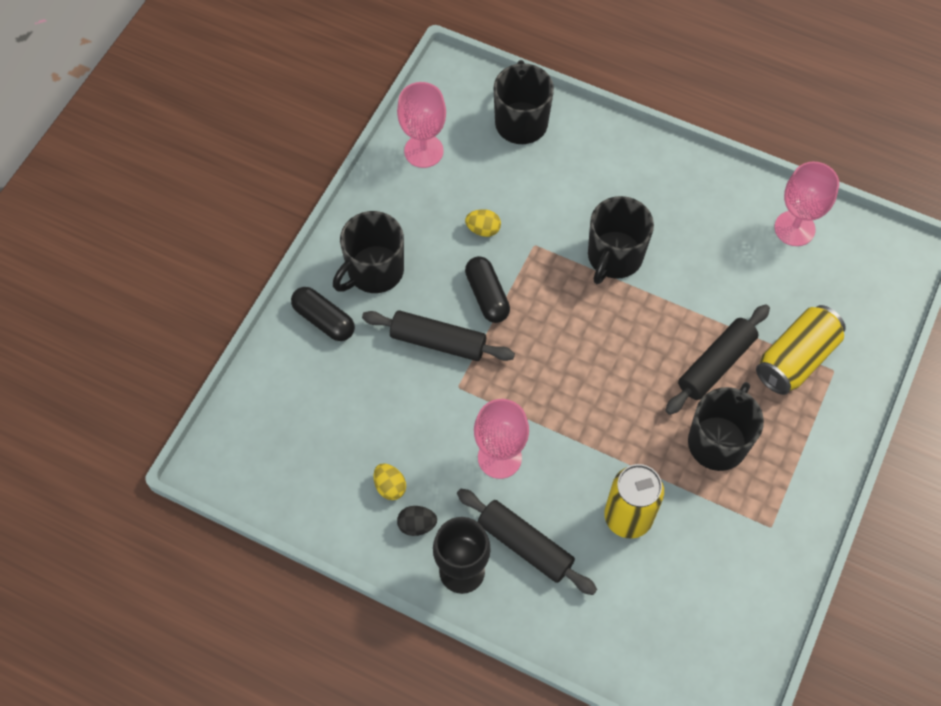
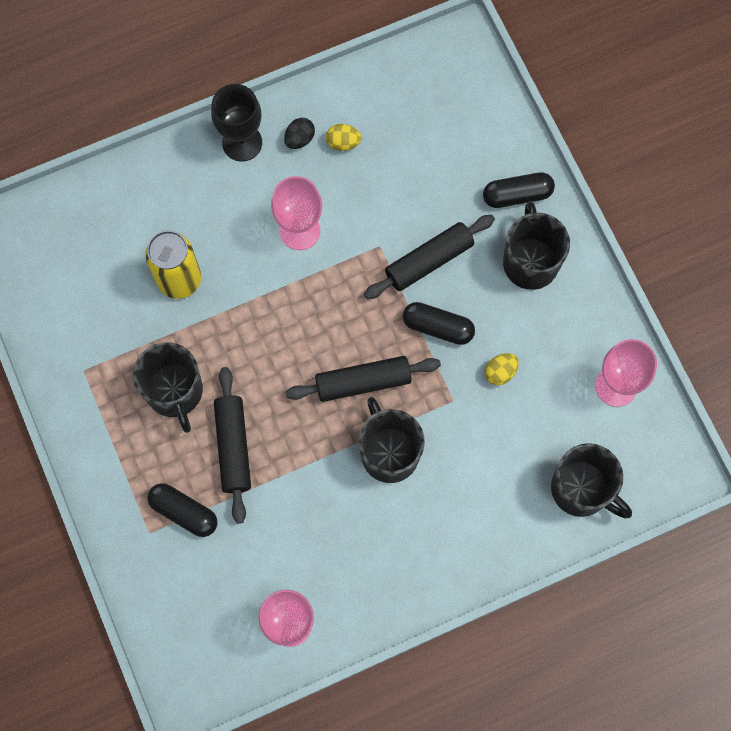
camera: 130 degrees right, 10 degrees up
(525, 545) = (222, 196): black rolling pin -> black rolling pin (363, 382)
(796, 359) = (184, 512): yellow can -> black capsule

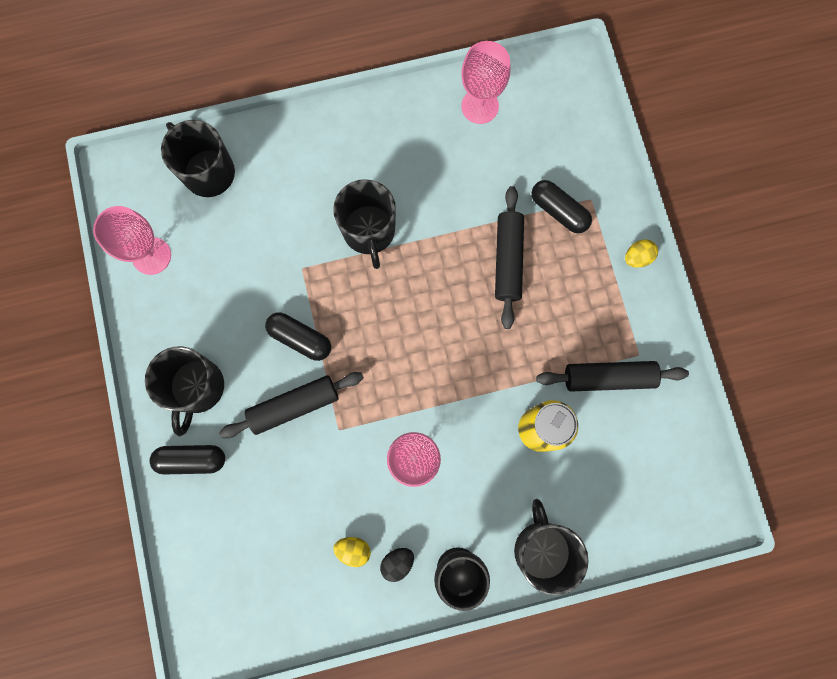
camera: 170 degrees left, 5 degrees up
(175, 392) = (555, 319): black mug -> black mug (541, 549)
(363, 382) = (380, 298): black rolling pin -> black rolling pin (608, 377)
(500, 372) = (253, 286): yellow egg -> yellow egg (637, 257)

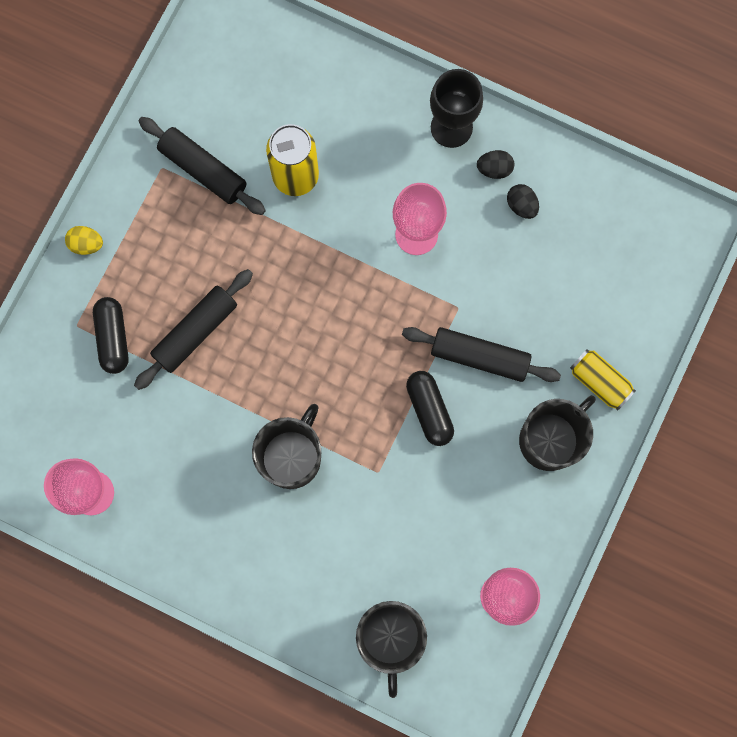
camera: 140 degrees left, 0 degrees up
(192, 459) = (599, 382): black capsule -> yellow can
(353, 549) = (521, 206): yellow egg -> black egg
(541, 549) = (374, 90): black mug -> none

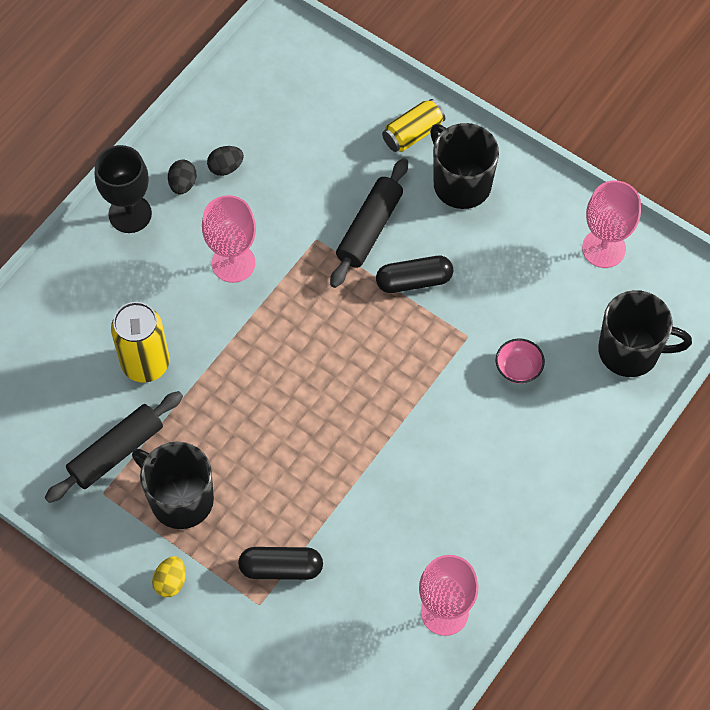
camera: 80 degrees left, 15 degrees down
(196, 332) = (291, 484): black rolling pin -> none
(292, 457) = (439, 412): black mug -> black mug (180, 499)
(351, 527) = (518, 368): none -> pink bowl

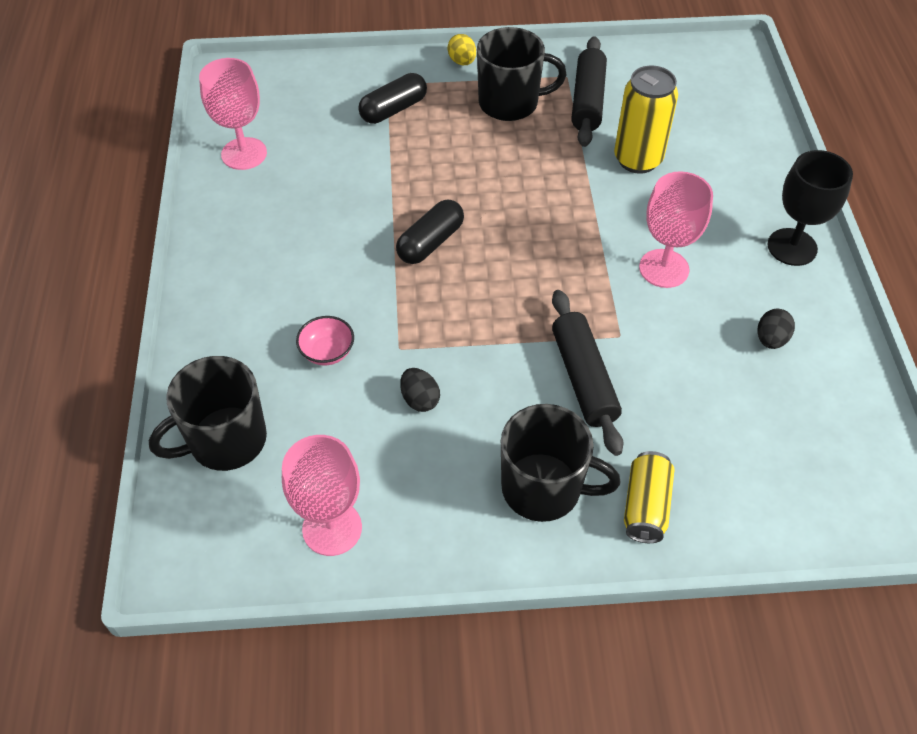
camera: 140 degrees right, 10 degrees down
(183, 184) = (785, 299): black egg -> black egg (420, 399)
(414, 281) = (494, 361): black capsule -> black capsule (430, 242)

